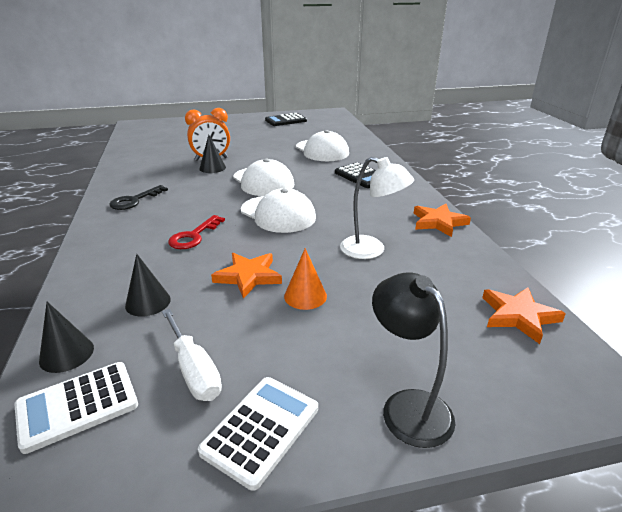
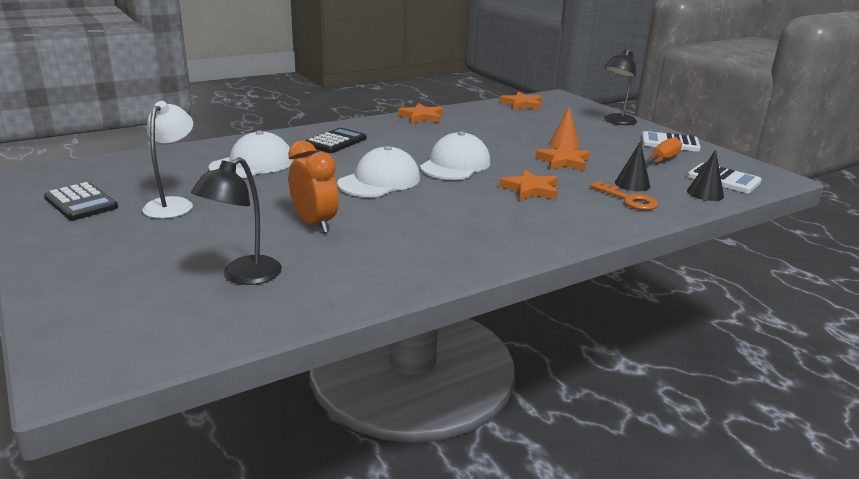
camera: 110 degrees left, 5 degrees down
(118, 283) = (628, 199): none -> orange key
(135, 200) = (487, 237): black key -> none
(170, 144) = (243, 276): none -> black lamp
(194, 236) = (530, 189): red key -> orange star
(194, 370) = (662, 160): white screwdriver -> orange screwdriver
(212, 168) = (350, 216): black cone -> none
(371, 250) = (486, 132): white lamp -> white lamp (173, 204)

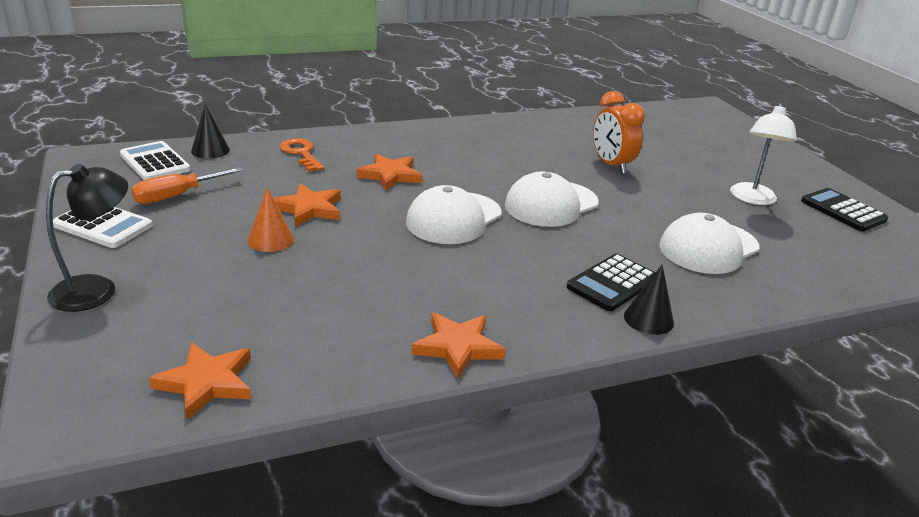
camera: 170 degrees left, 5 degrees up
(243, 276) = (650, 135): black lamp -> none
(632, 184) = (271, 168): black cone -> black cone (648, 319)

